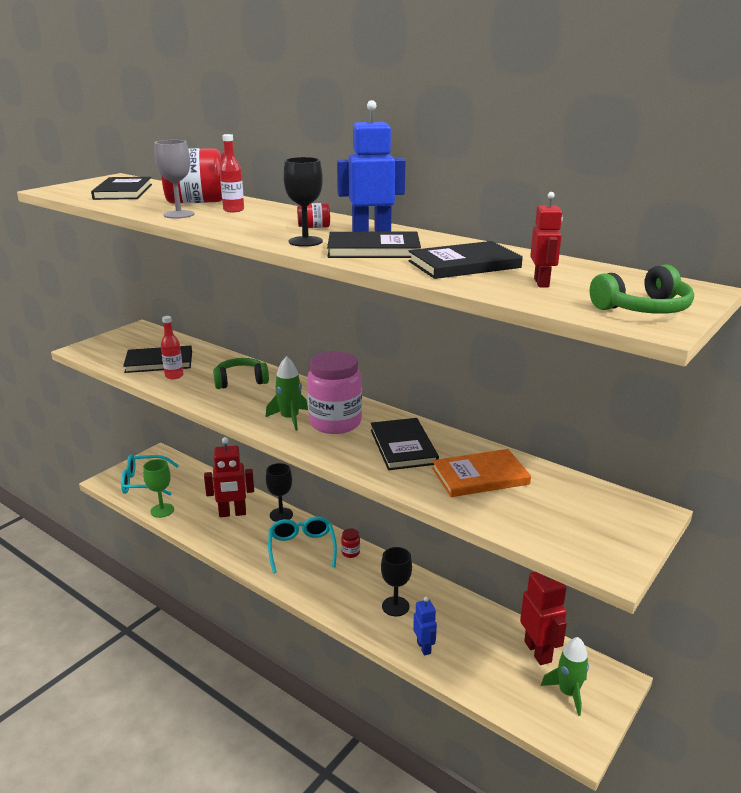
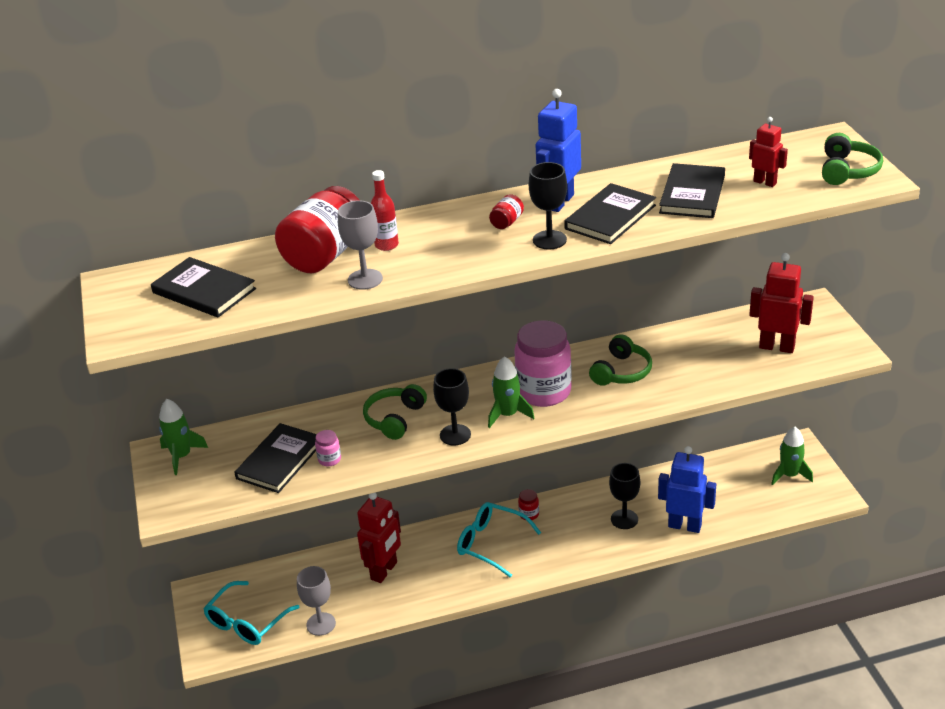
camera: 50 degrees left, 10 degrees up
(139, 335) = (181, 456): none -> green rocket
(162, 510) = (321, 624): green goblet -> grey goblet
(174, 376) = (329, 459): red bottle -> pink jar
(281, 515) = (424, 536): black goblet -> black goblet (455, 435)
(403, 446) = (621, 372): black book -> green headphones
(424, 647) = (684, 525): blue robot -> blue robot, size x1.69
(480, 476) = (702, 354): orange book -> none
(538, 651) = (740, 467): red robot -> red robot (777, 347)

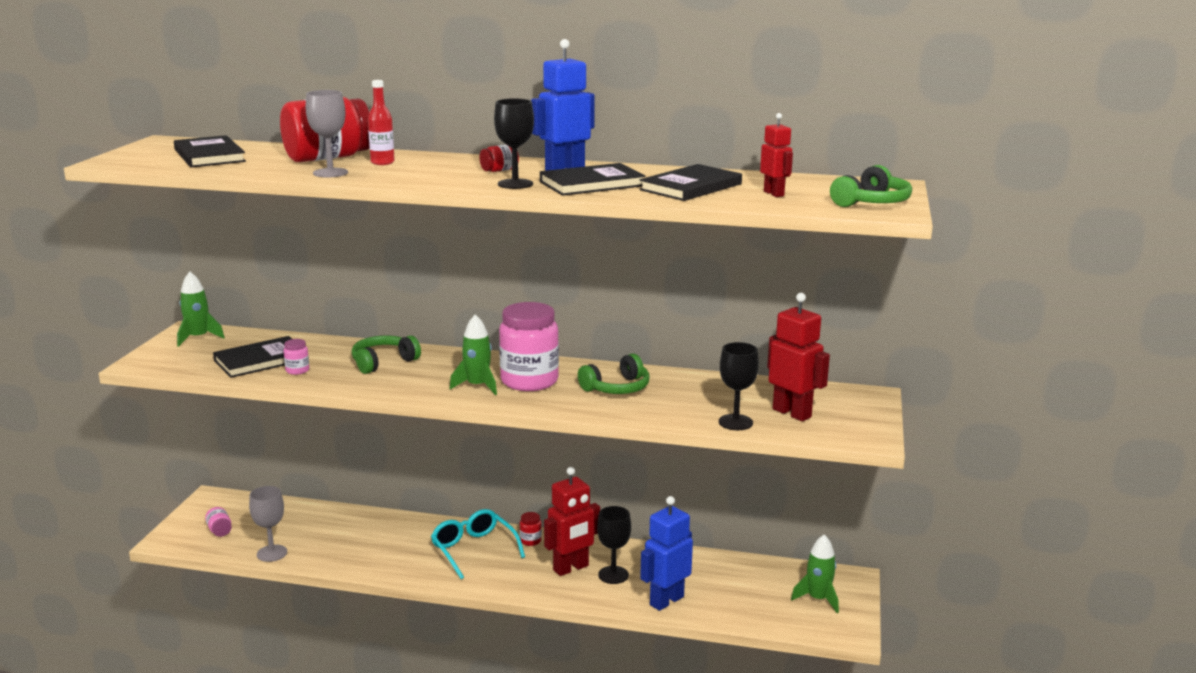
camera: 25 degrees right, 15 degrees down
(246, 622) = (220, 531): turquoise glasses -> pink jar
(384, 571) = (364, 536): red robot -> red robot (571, 568)
(455, 435) = (415, 385): black goblet -> black goblet (735, 422)
(684, 525) = (666, 600): blue robot -> blue robot turned 90 degrees counterclockwise

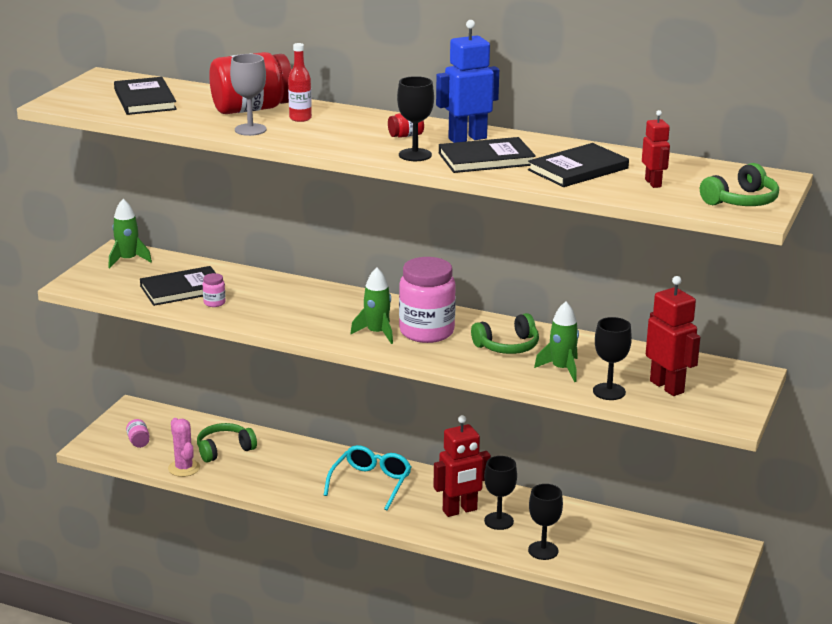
camera: 10 degrees right, 5 degrees up
(272, 553) = (184, 468): grey goblet -> pink cactus
(383, 362) = (294, 300): green headphones -> green headphones (224, 449)
(473, 549) = (371, 483): turquoise glasses -> turquoise glasses turned 45 degrees clockwise
(530, 541) = (427, 480): red jar -> none
(666, 600) = (543, 550): blue robot -> black goblet
(818, 599) = (691, 564): green rocket -> green rocket (562, 369)

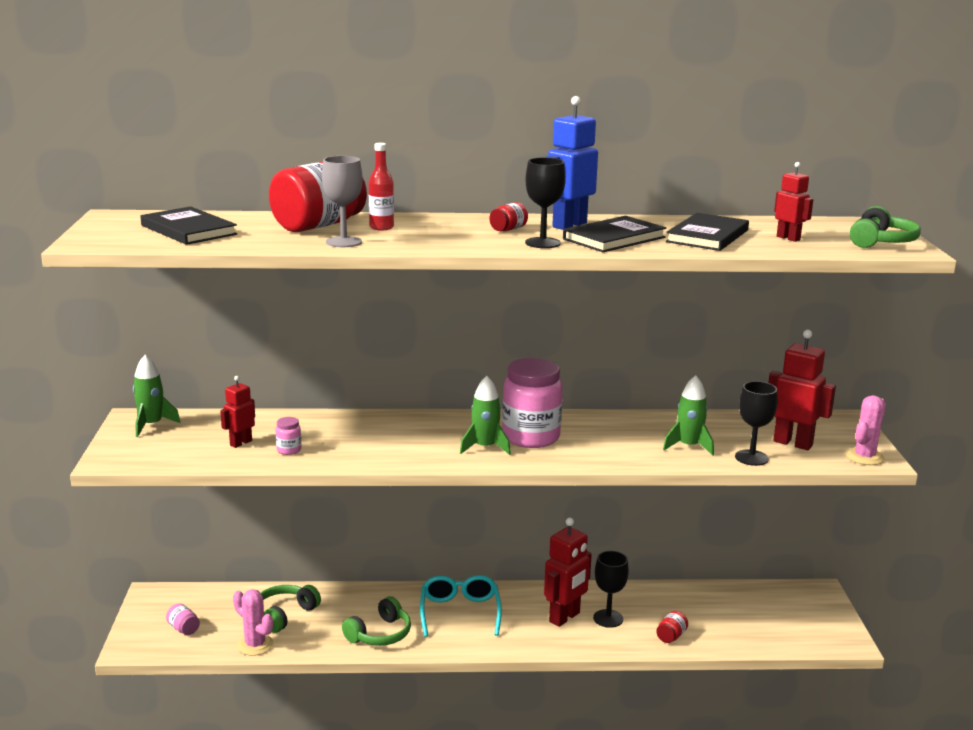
camera: 25 degrees left, 5 degrees down
(182, 289) = (240, 443): black book -> red robot
(507, 346) = (618, 436): green headphones -> green headphones (380, 634)
(543, 550) = (671, 636): black goblet -> red jar
(722, 414) = (864, 457): none -> pink cactus

